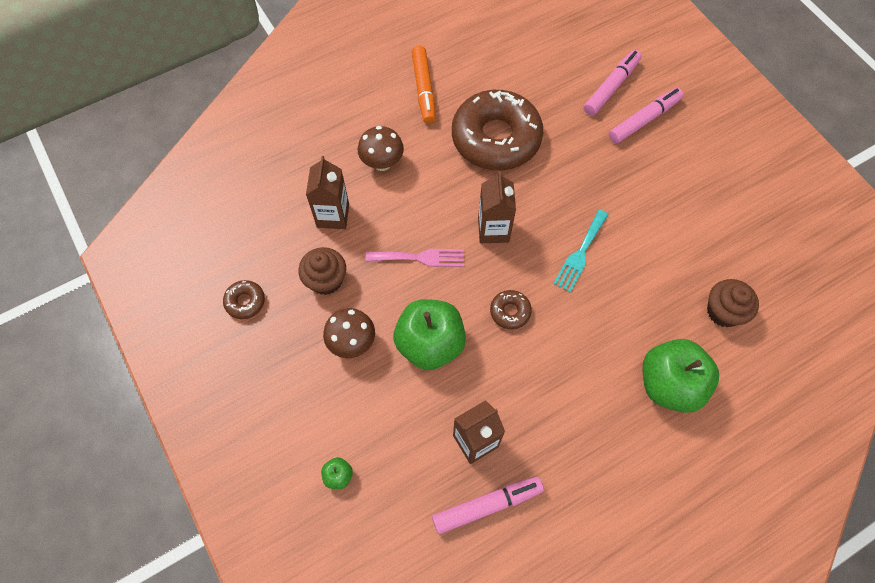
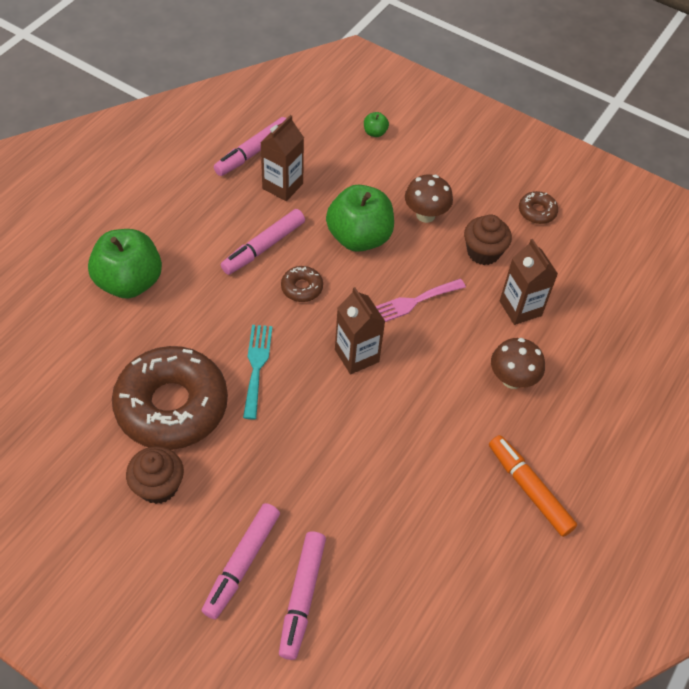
camera: 150 degrees right, 10 degrees down
(496, 138) = (409, 460): brown donut -> brown donut (172, 406)
(527, 371) = (263, 247): none -> pink marker
(723, 312) = (90, 364): brown cupcake -> brown cupcake (158, 486)

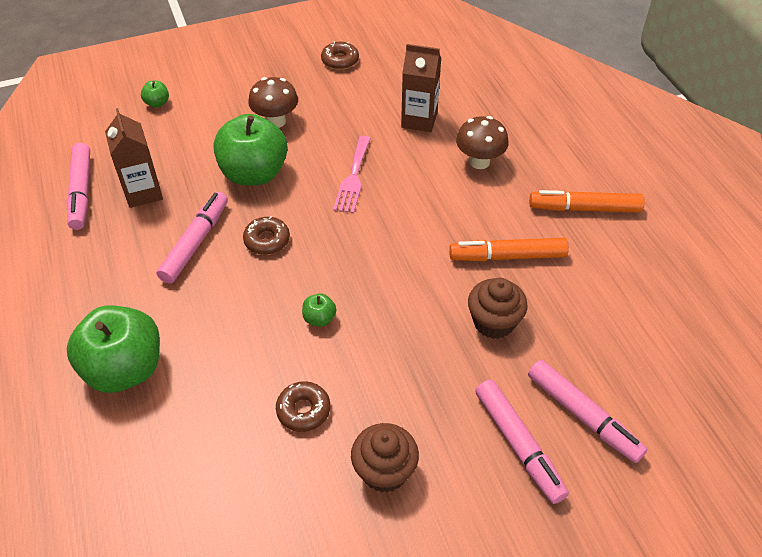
camera: 50 degrees left, 5 degrees down
(172, 406) = (303, 410): brown donut -> brown donut, size x0.41
(257, 366) = (319, 318): turquoise fork -> green apple
(263, 247) = (195, 242): pink marker -> pink marker turned 150 degrees counterclockwise
(356, 356) = (372, 242): brown carton -> none
(422, 458) = (507, 256): none -> orange marker
(483, 252) = (347, 110): brown cupcake -> brown cupcake (494, 322)

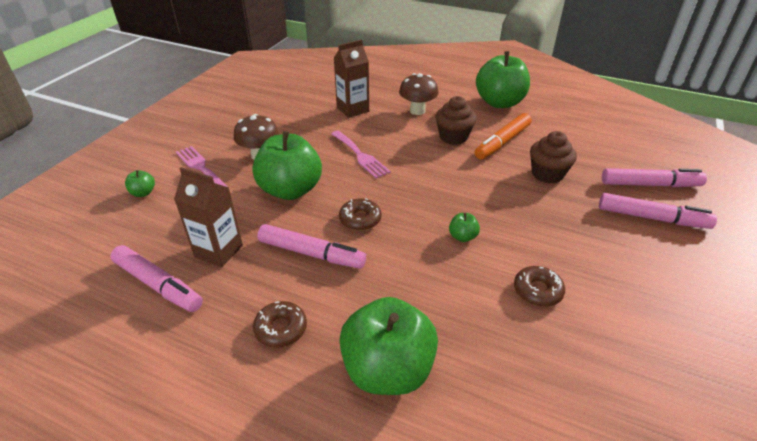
camera: 45 degrees left, 10 degrees down
(195, 242) = (311, 253): pink marker -> pink marker turned 135 degrees clockwise
(220, 104) = (201, 167): none -> pink fork
(340, 60) = (254, 105): brown donut -> brown donut (281, 329)
(384, 471) = (627, 283): brown cupcake -> brown cupcake (453, 137)
(584, 208) = (499, 103): orange marker -> green apple

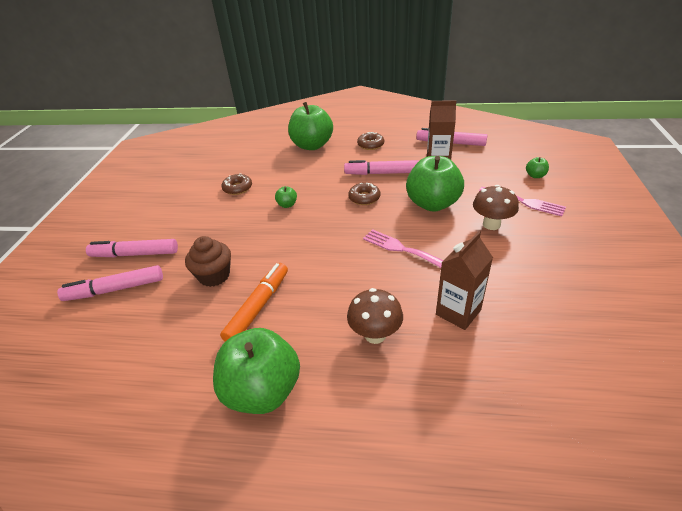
camera: 165 degrees right, 0 degrees up
(453, 137) = (315, 300): brown cupcake -> none

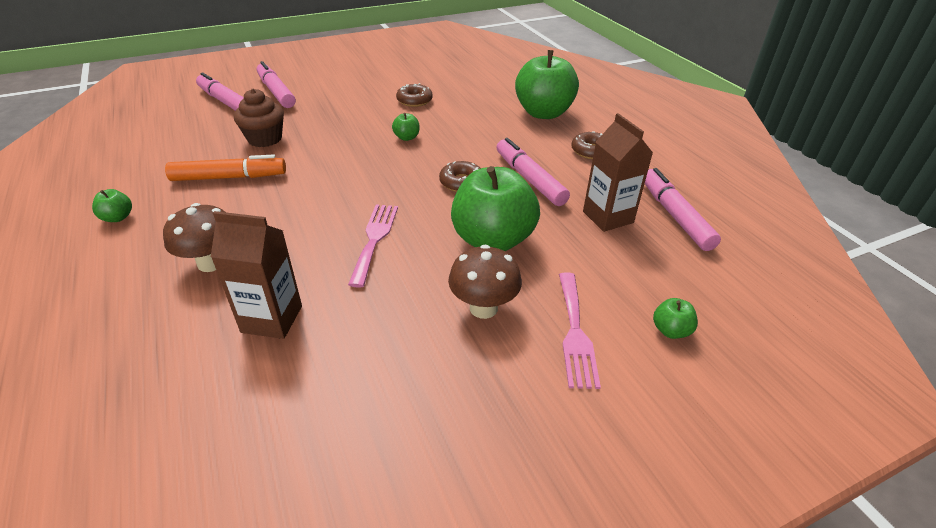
camera: 55 degrees right, 0 degrees up
(262, 391) = (118, 217): green apple -> green apple, size x0.41

